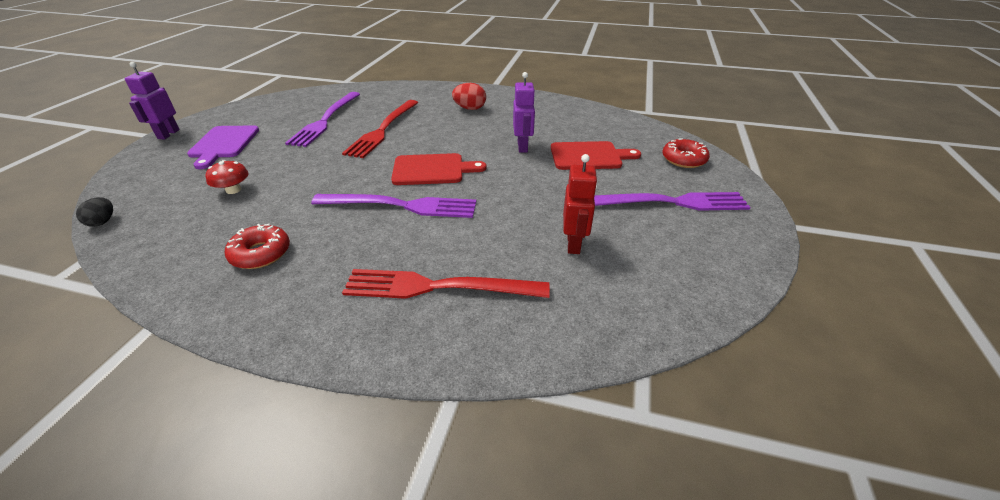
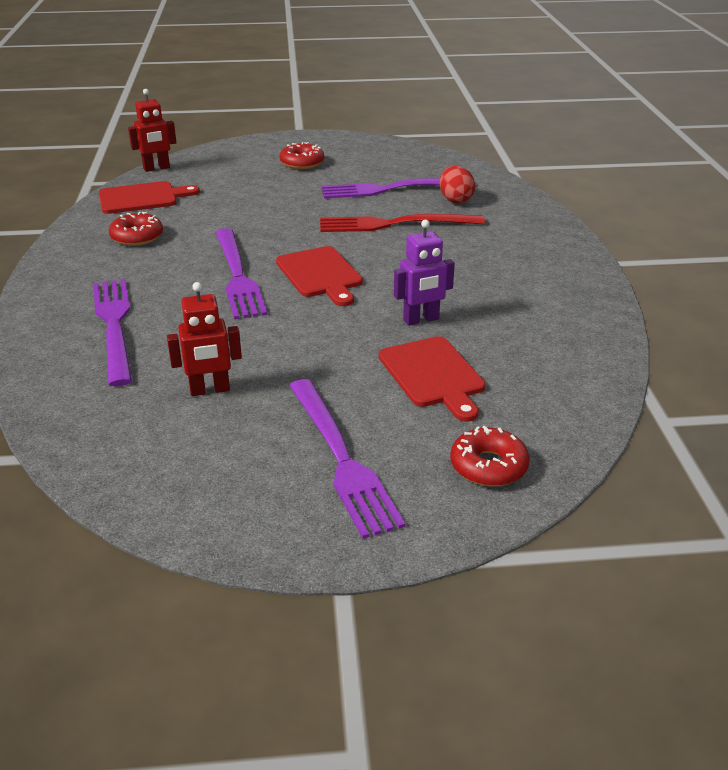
camera: 70 degrees right, 5 degrees down
(103, 221) = (156, 168): black egg -> red robot
(167, 240) = (142, 198): none -> red cutting board
(168, 134) = (303, 136): purple robot -> none
(223, 144) = (302, 163): purple cutting board -> red donut
(233, 190) = (224, 195): red mushroom -> none
(438, 287) = (114, 325): red fork -> purple fork
(470, 108) = (506, 261): red egg -> red egg (455, 200)

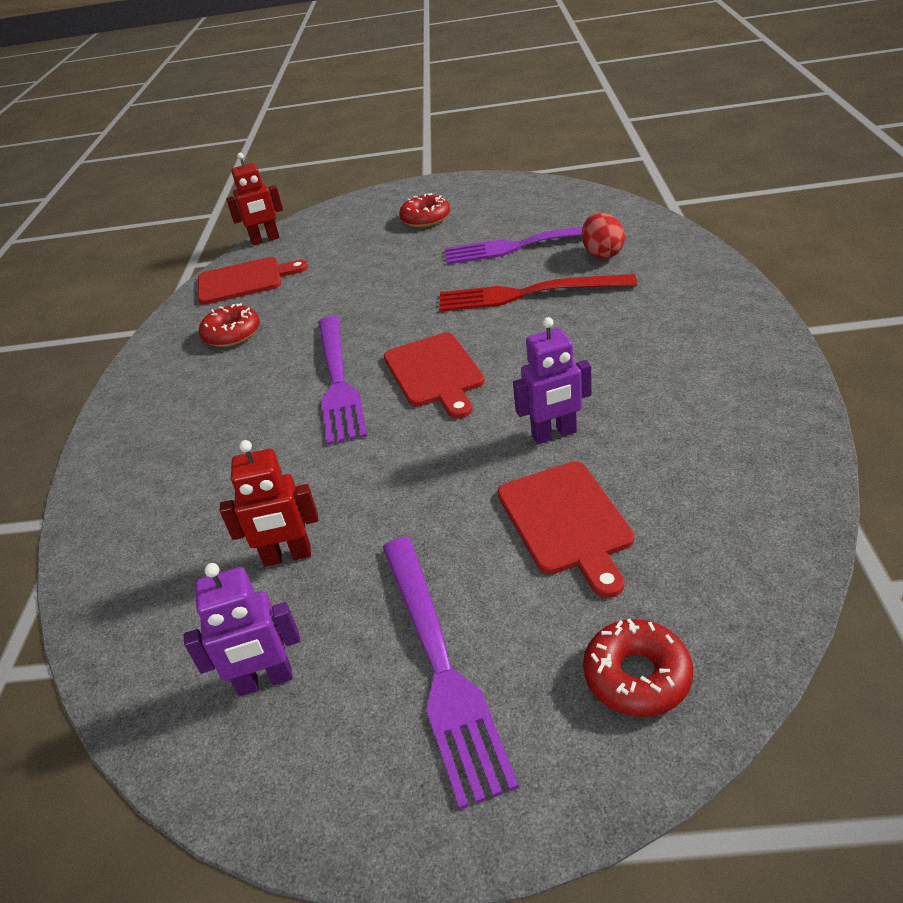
camera: 10 degrees right, 5 degrees up
(114, 325) = (189, 462): purple fork -> none
(202, 466) = (265, 681): none -> purple robot

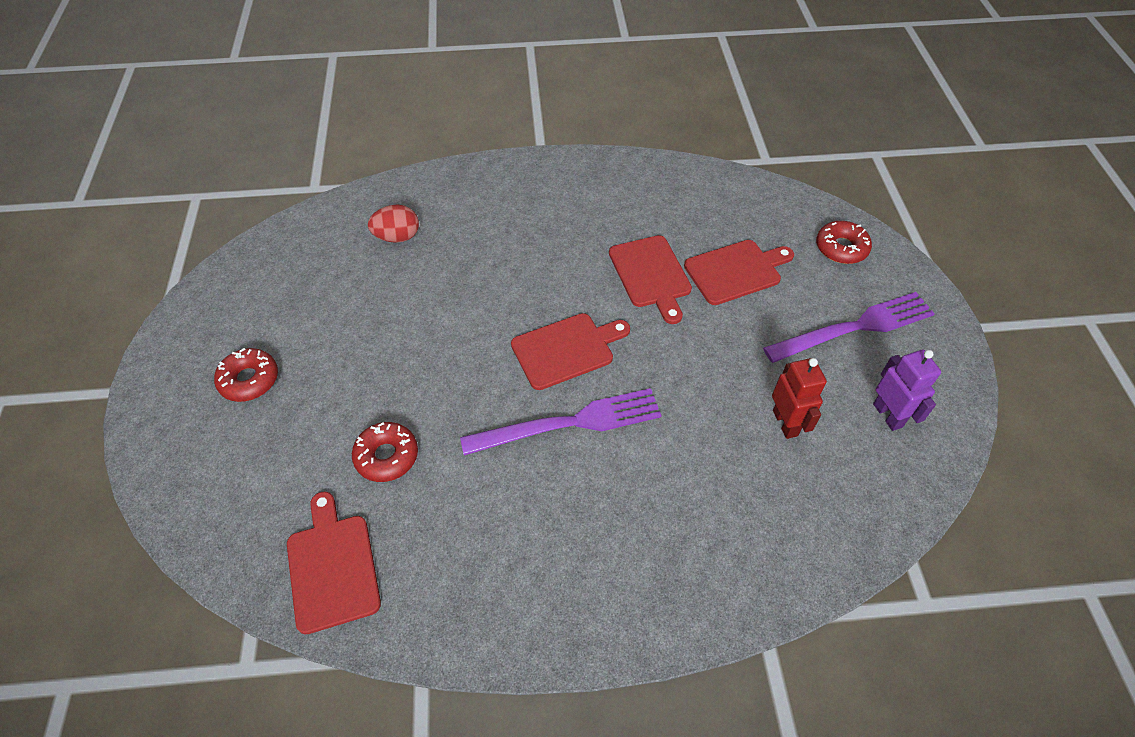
camera: 100 degrees left, 15 degrees up
(232, 334) = (462, 548): red donut -> red donut (386, 456)
(265, 240) = (218, 567): red robot -> none
(525, 245) = (357, 290): purple fork -> none
(527, 294) = (452, 289): red fork -> none
(554, 434) = (651, 275): purple robot -> red cutting board

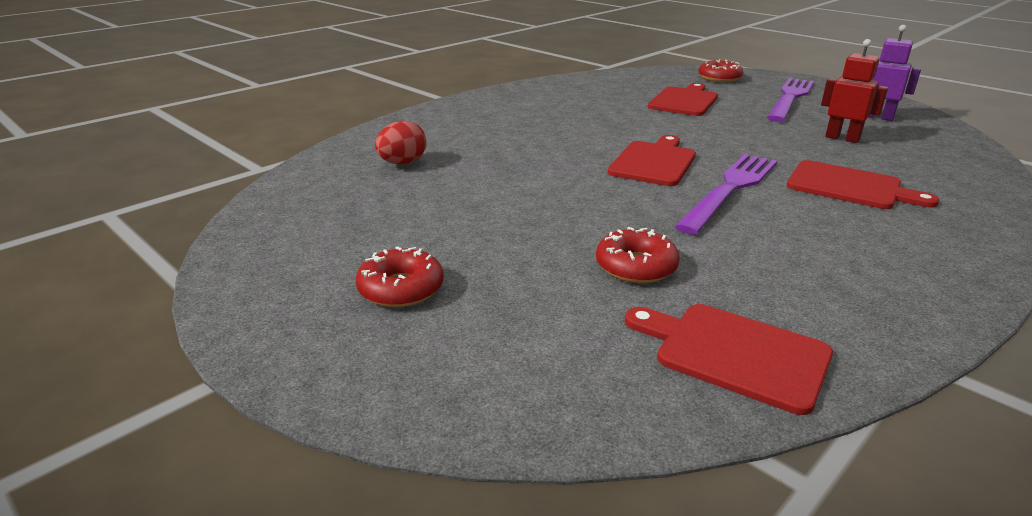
camera: 40 degrees left, 25 degrees down
(651, 275) = (638, 118): red cutting board -> red cutting board (849, 187)

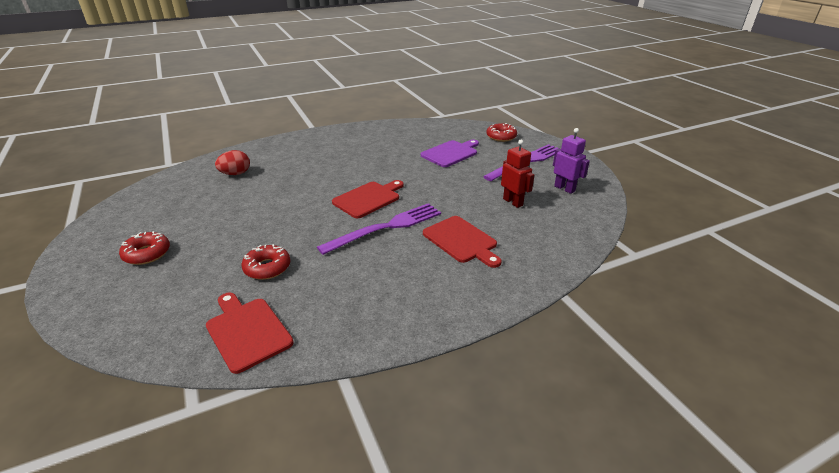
camera: 20 degrees right, 5 degrees up
(684, 101) = (451, 153): red cutting board -> purple cutting board

